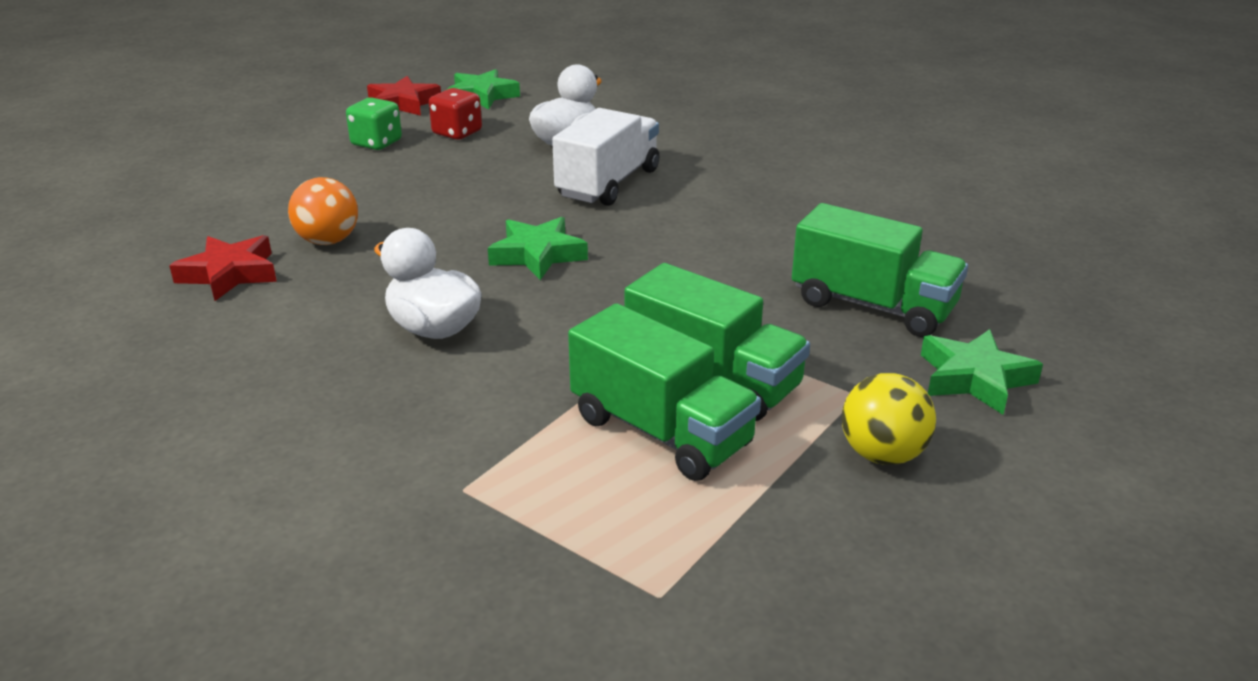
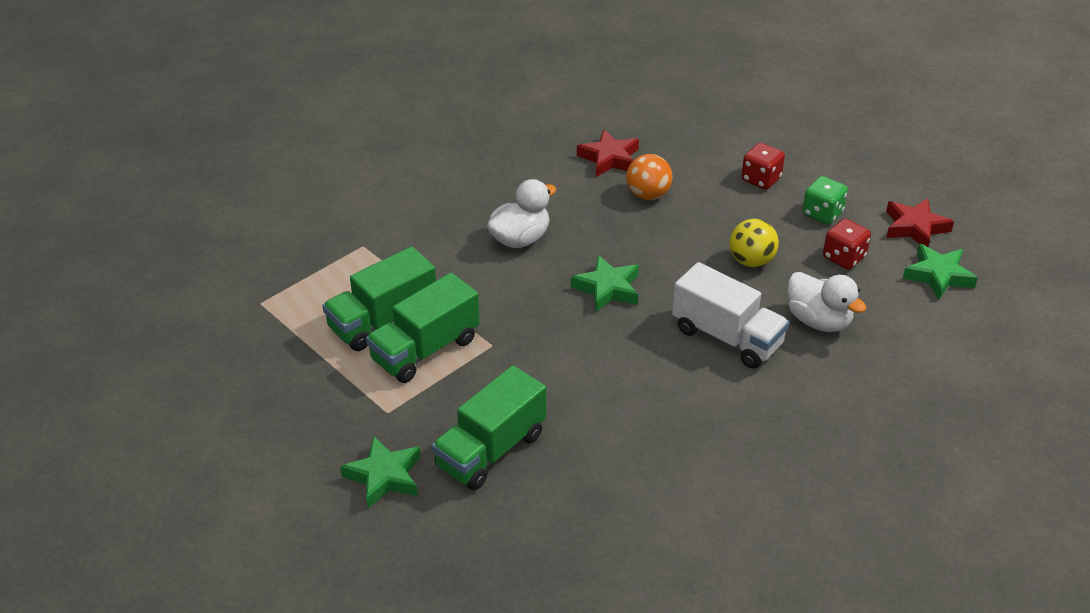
camera: 100 degrees right, 10 degrees up
(302, 175) = (761, 179): none -> red dice
(882, 454) = (327, 407): yellow ball -> yellow ball (751, 261)

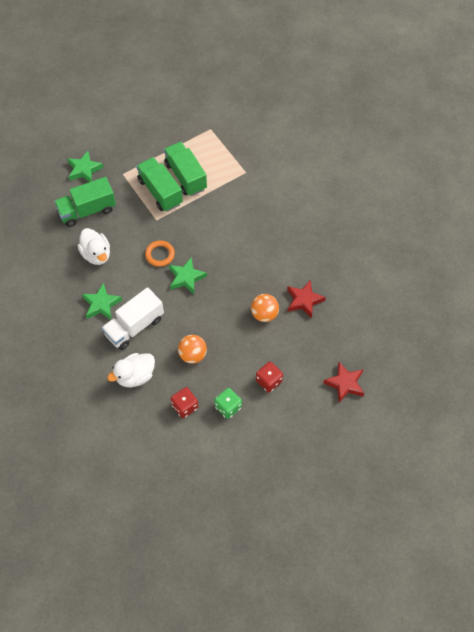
camera: 100 degrees right, 20 degrees up
(491, 450) = (87, 210): green truck -> green truck turned 75 degrees counterclockwise
(520, 239) = (236, 243): white duck -> white duck (96, 254)
(569, 328) = (160, 254): none -> orange ring
(751, 261) = (193, 355): yellow ball -> orange ball
(915, 227) = (203, 458): red star -> red star (345, 383)
(938, 275) = (157, 455): green star -> green star (101, 304)

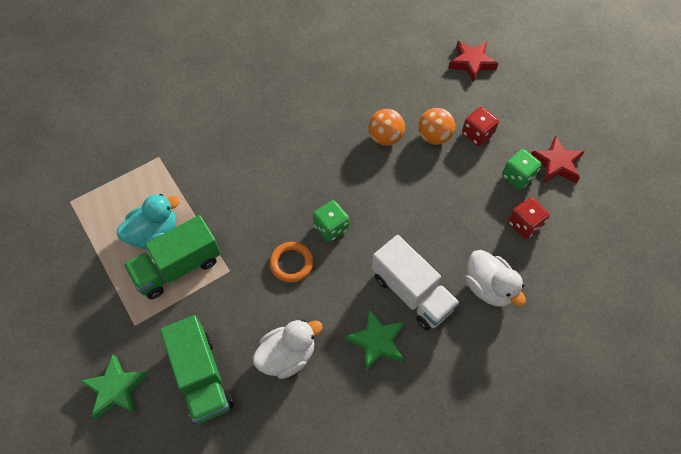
camera: 90 degrees left, 0 degrees up
(185, 176) = (154, 233): green truck -> turquoise duck
(186, 278) = (331, 228): green star -> green dice
(193, 355) = (449, 217): orange ball -> orange ball (434, 137)
(304, 300) = (364, 97): red star -> red star (556, 164)

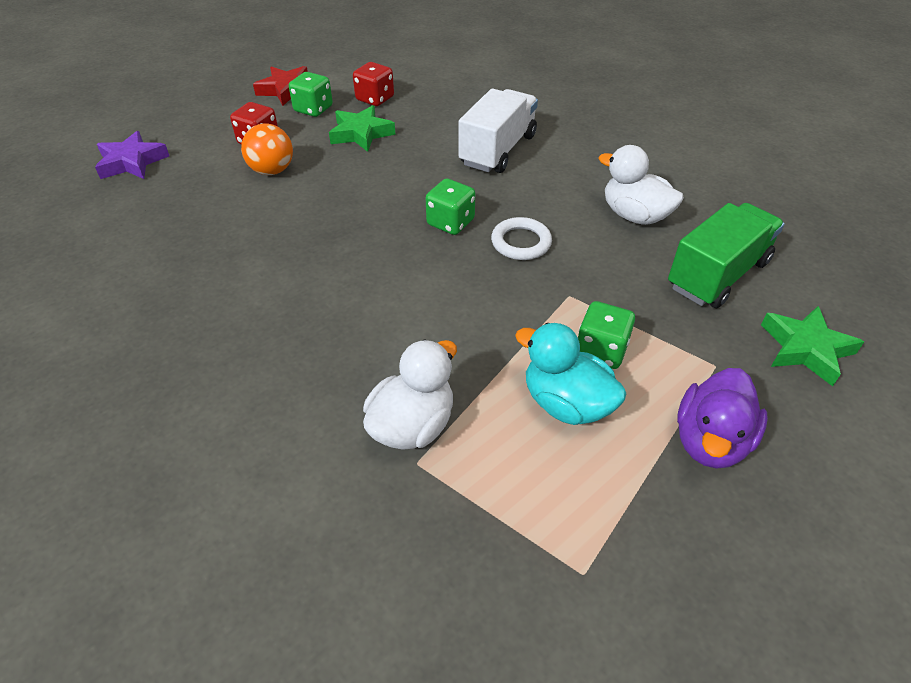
camera: 110 degrees left, 15 degrees down
(94, 291) = (710, 441): none -> purple duck
(178, 267) = (600, 351): green truck -> green dice
(291, 263) = (521, 242): orange ring -> white ring
(377, 341) = (569, 161): green star -> green star (361, 133)
(385, 137) = (285, 208): orange ball -> none
(471, 63) = (132, 162): red star -> purple star
(488, 287) = (461, 109): white duck -> white duck (412, 425)

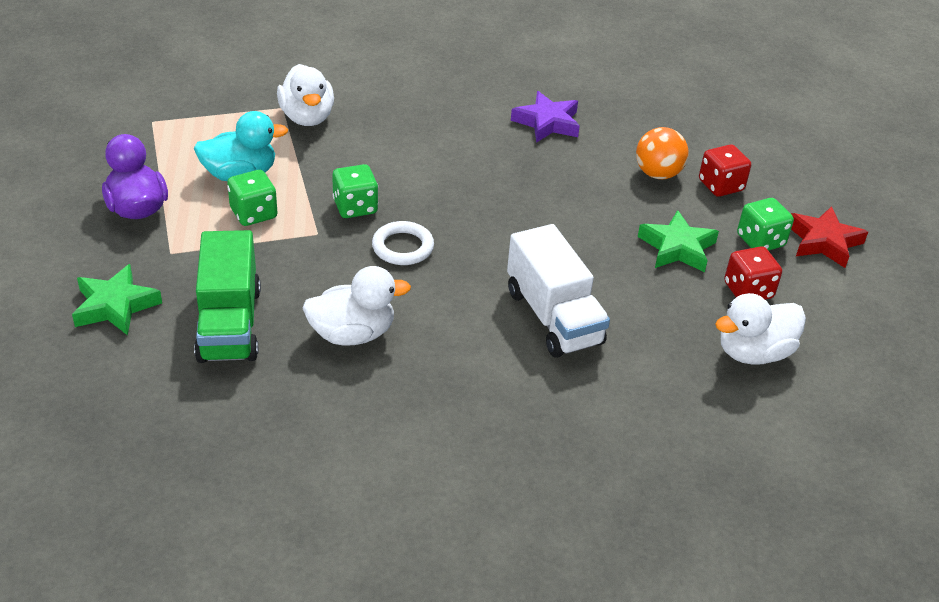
camera: 125 degrees right, 5 degrees down
(132, 162) = (744, 115): purple star -> purple star (547, 122)
(431, 82) = (753, 353): none -> white duck
(450, 222) = (473, 226): green dice -> green dice (355, 207)

